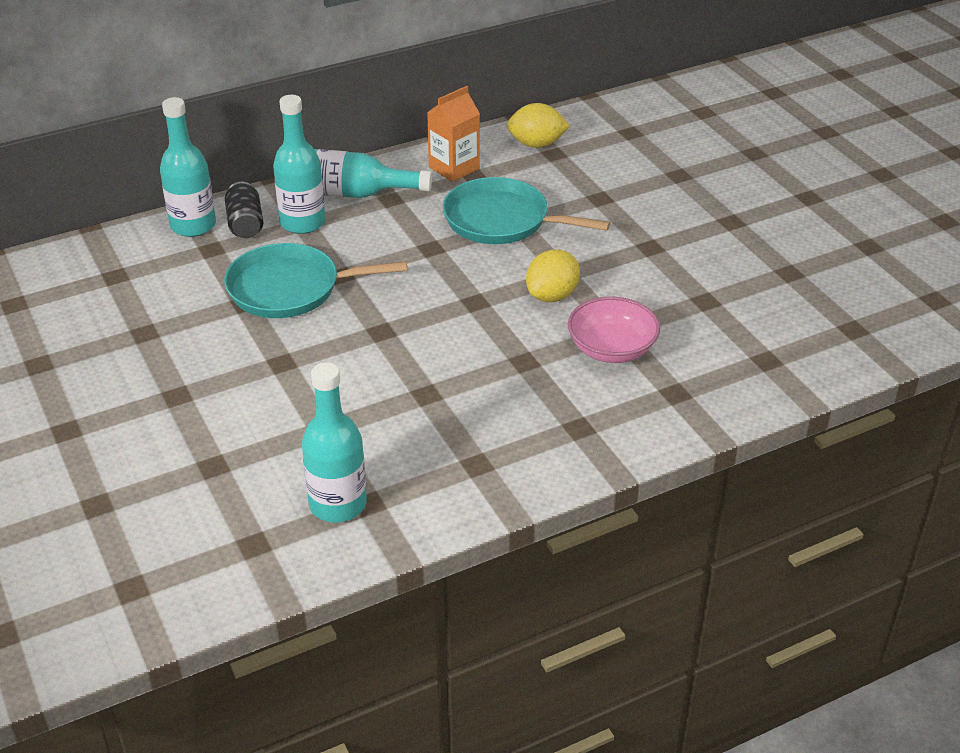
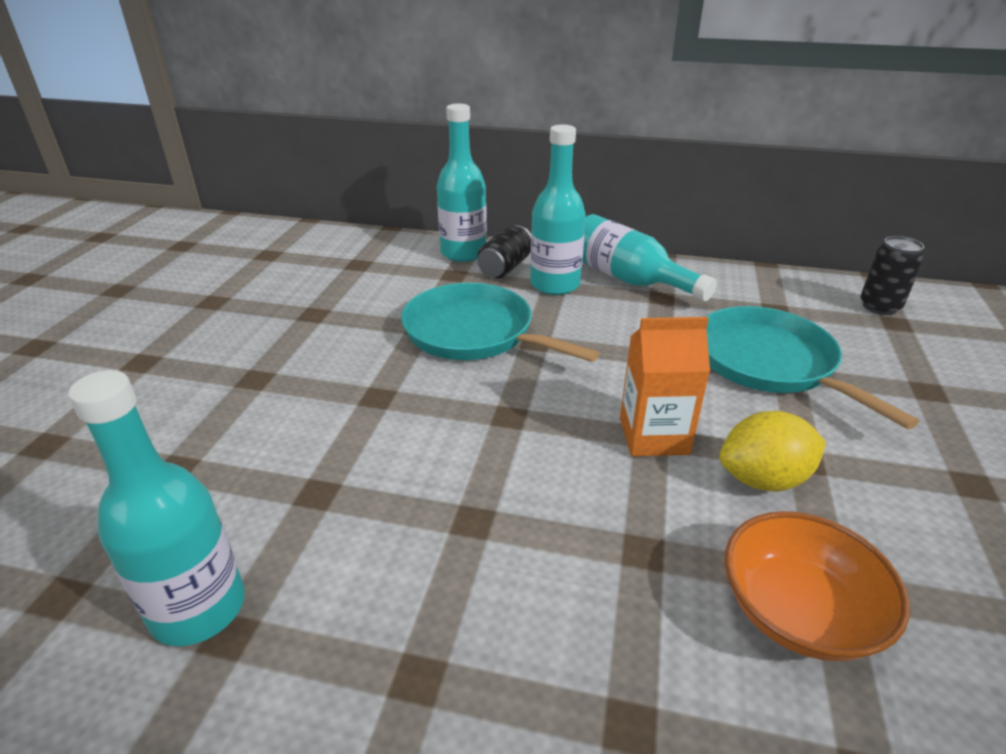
camera: 40 degrees right, 5 degrees down
(454, 168) = (758, 295): orange carton -> orange carton (654, 436)
(536, 144) = (879, 307): yellow lemon -> black can
(611, 349) = (798, 612): pink bowl -> orange bowl

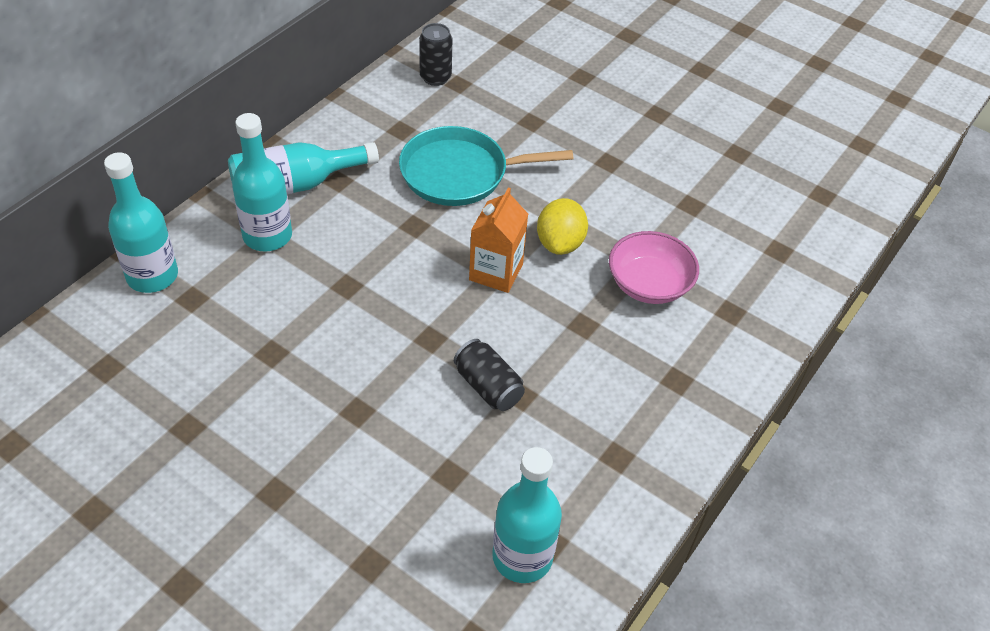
camera: 70 degrees left, 15 degrees up
(474, 333) = (307, 319): turquoise pan -> none
(505, 267) = (208, 256): black can -> black can (488, 386)
(798, 612) = (649, 284): orange bowl -> pink bowl

